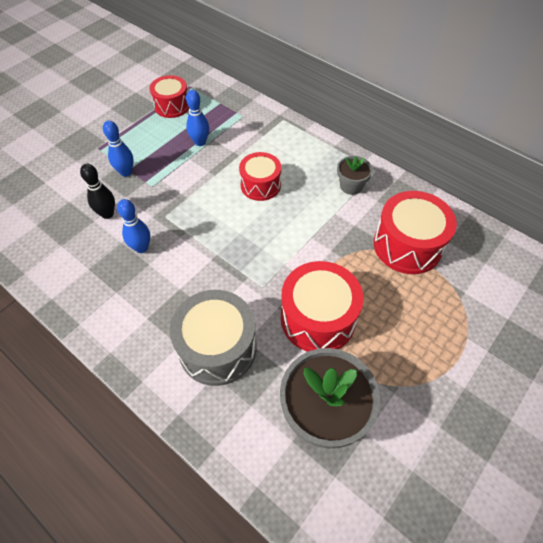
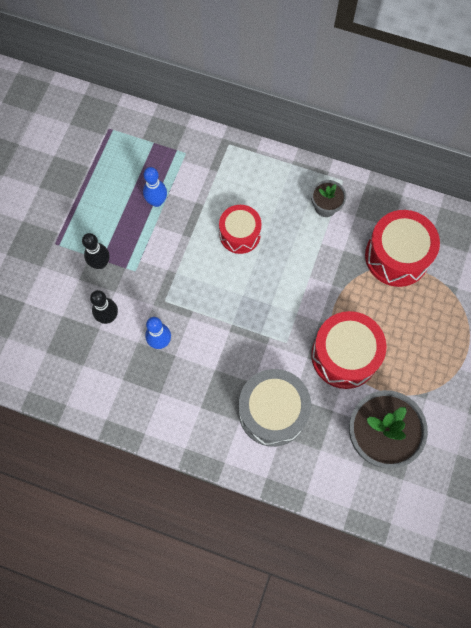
camera: 20 degrees left, 15 degrees up
(126, 172) = (100, 263): blue bowling pin -> black bowling pin
(172, 106) = (104, 163): red drum -> none

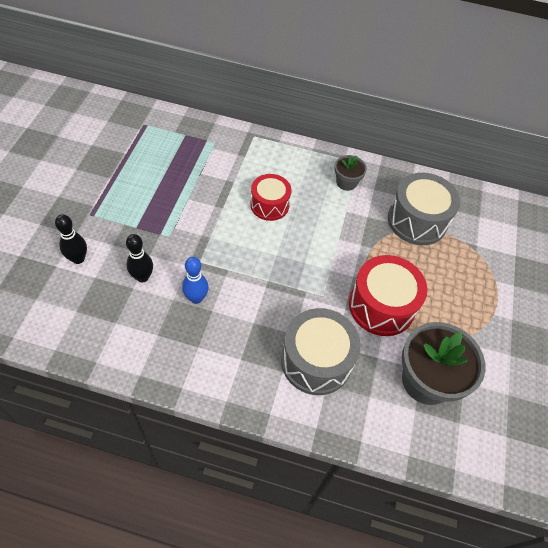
camera: 10 degrees left, 15 degrees down
(100, 263) = (135, 230): black bowling pin -> black bowling pin (78, 259)
(157, 201) = (189, 179): blue bowling pin -> none
(397, 256) = (417, 220): red drum -> grey drum

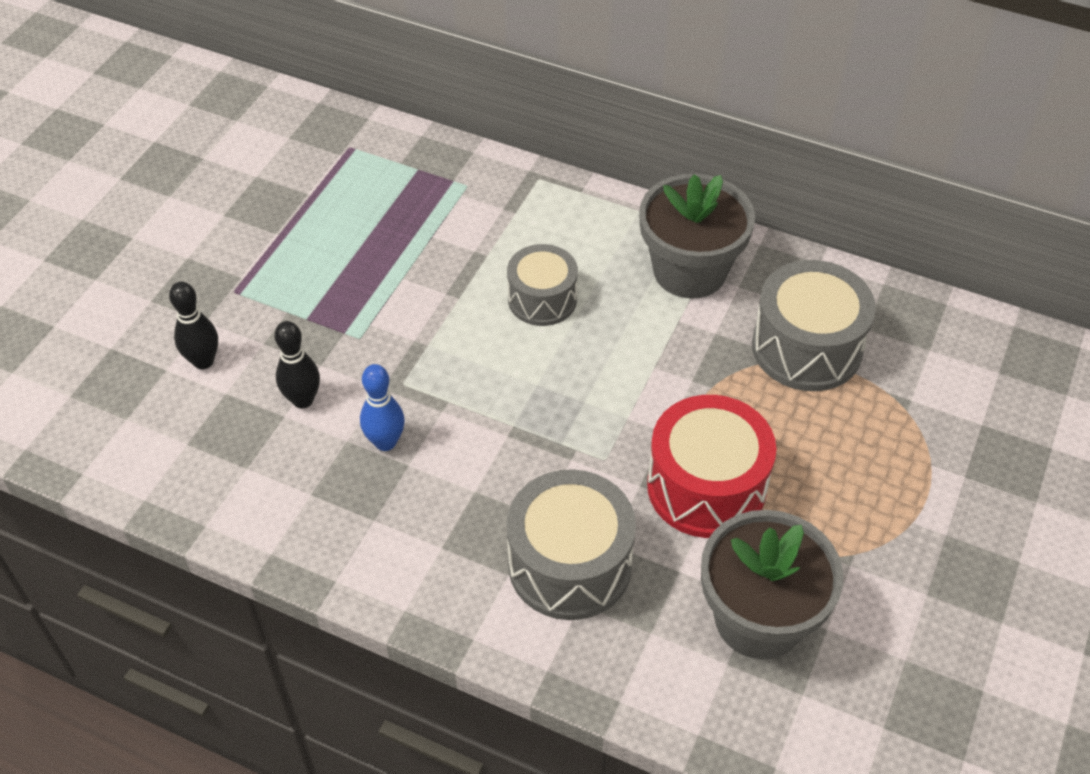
camera: 15 degrees right, 5 degrees down
(269, 205) = (542, 299): red drum -> grey drum
(346, 182) = (689, 271): grey flower pot -> grey flower pot, size x1.94

